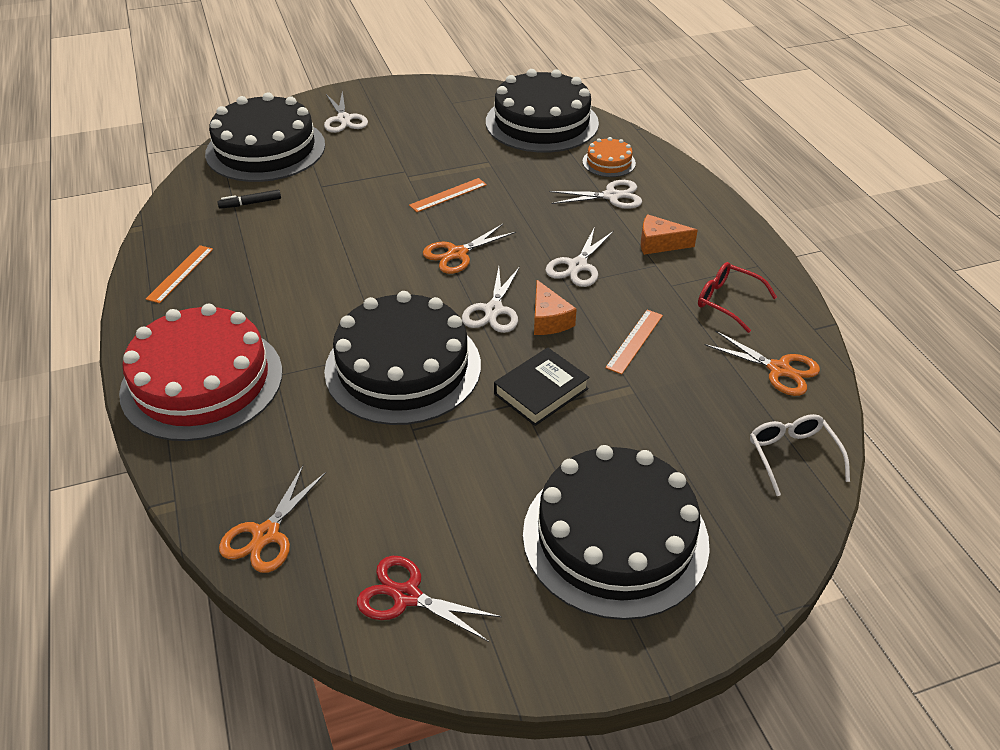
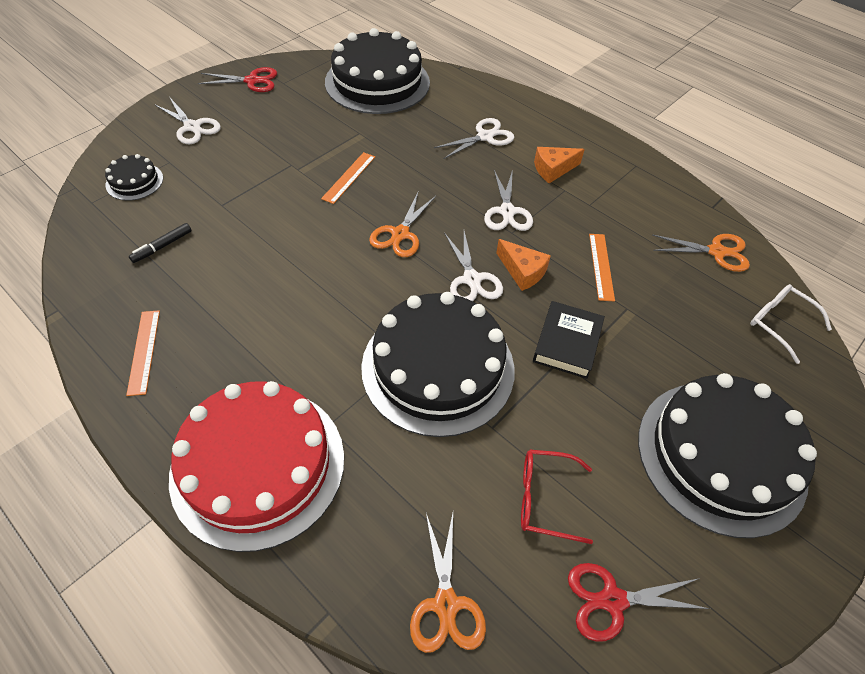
camera: 30 degrees left, 10 degrees up
(265, 149) = (134, 181): black cake -> black cake, size x0.44
(425, 94) = (252, 81): none -> red scissors
(609, 162) = (459, 105): orange cake -> none
(727, 301) = (639, 205): red glasses -> red glasses (544, 498)

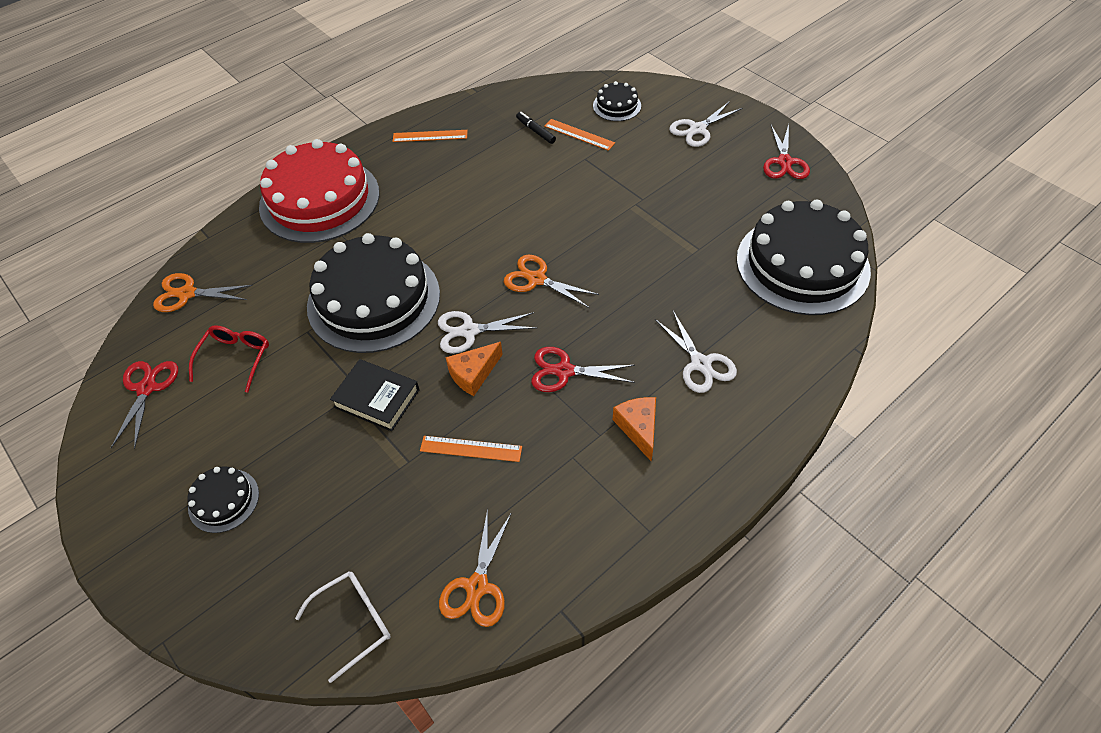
camera: 100 degrees right, 0 degrees up
(349, 177) = (623, 241): orange ruler -> orange ruler (579, 134)
(507, 211) = (564, 371): white scissors -> red scissors
(721, 455) = (223, 500): black cake -> black cake, size x0.44

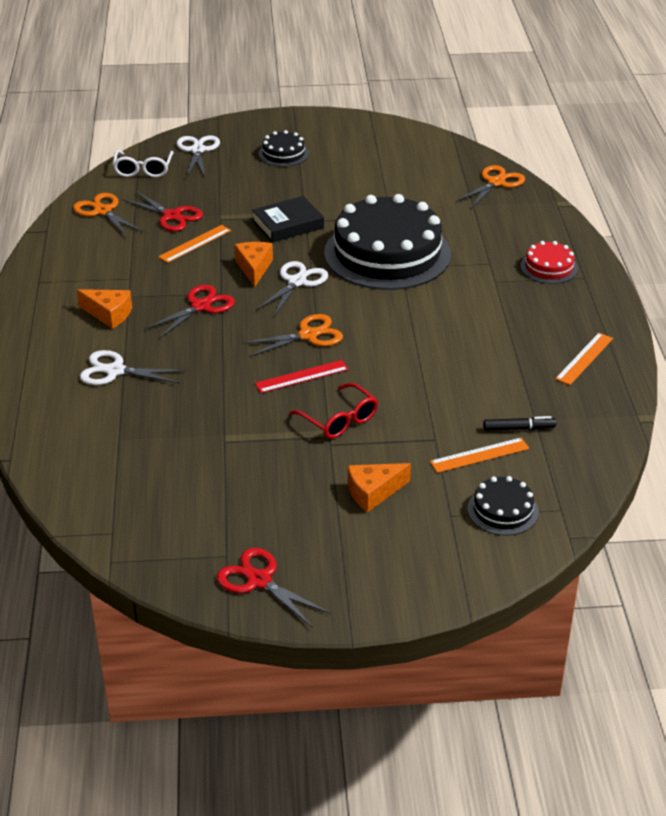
camera: 125 degrees right, 15 degrees down
(147, 388) = (415, 150): red scissors -> red scissors (172, 216)
(235, 358) = (400, 185): red glasses -> red glasses (339, 420)
(319, 199) = (549, 267): red cake -> red cake, size x0.44
(589, 253) = (301, 376): none -> red ruler
(662, 158) = (373, 492): none -> orange cheese
(697, 129) = (390, 548): white scissors -> white scissors (197, 150)
(802, 264) = (122, 492): black cake -> none

